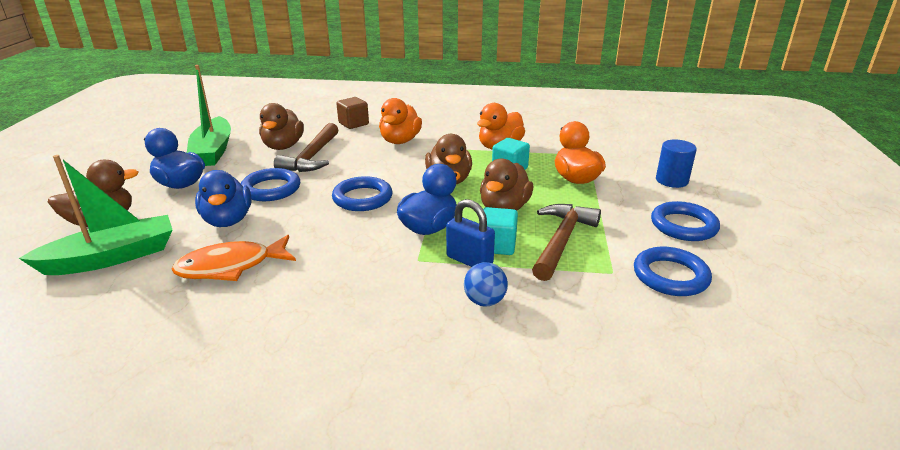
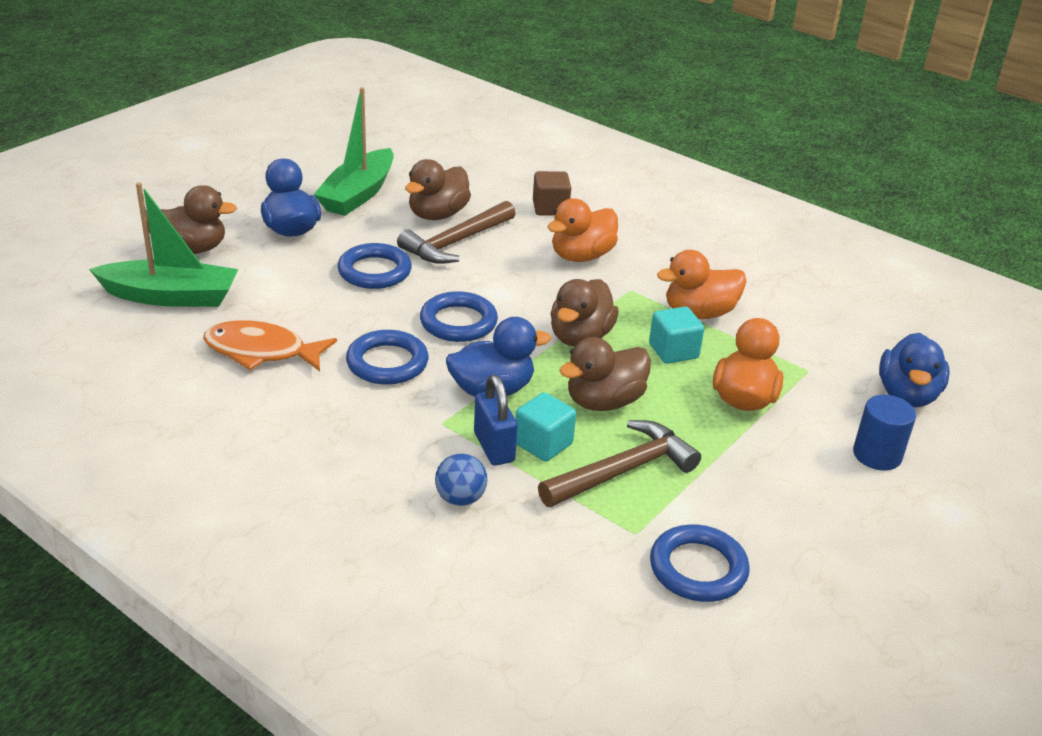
camera: 30 degrees right, 5 degrees up
(228, 220) = (301, 295): blue duck -> blue duck (907, 395)
(683, 226) = (803, 520): blue ring -> blue ring (387, 363)

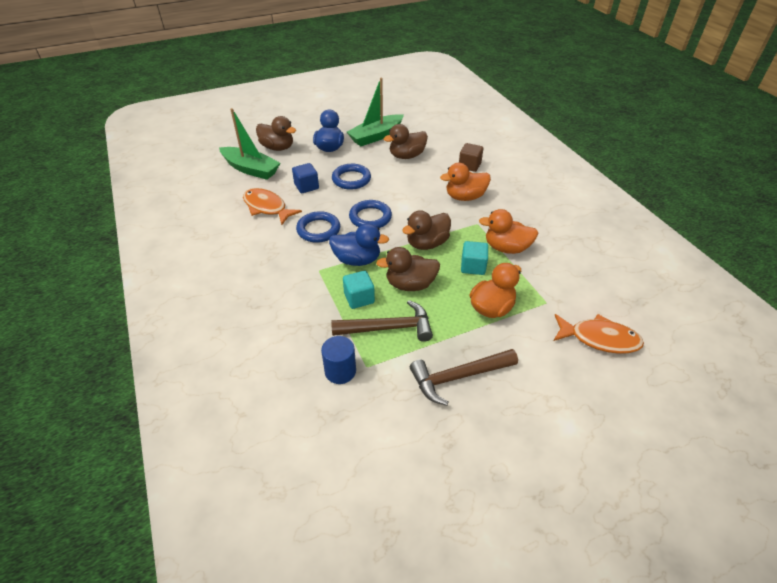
camera: 30 degrees right, 10 degrees up
(304, 301) = (306, 186): none -> blue cube
(456, 242) = (404, 173): brown hammer -> brown hammer (458, 377)
(460, 498) = (294, 314): blue ball -> none
(494, 447) = (333, 292): blue padlock -> none
(698, 569) = (383, 401): blue ring -> none
(877, 455) = (548, 371): blue cylinder -> blue cylinder (340, 371)
(907, 395) = (599, 339): blue duck -> orange fish

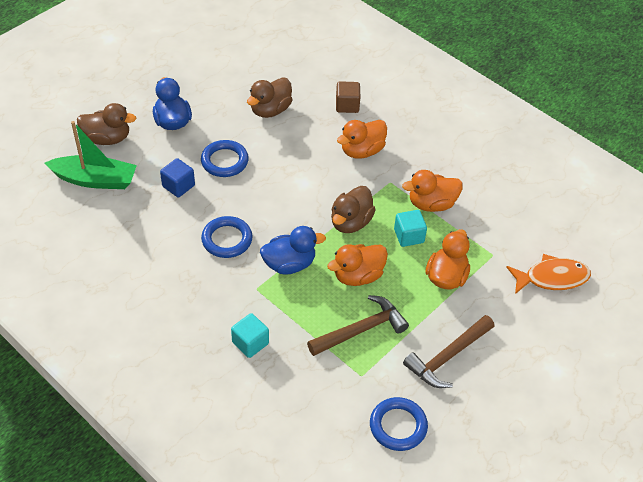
camera: 25 degrees left, 5 degrees up
(267, 207) = (150, 228): orange fish -> none
(340, 371) = (340, 388): blue cylinder -> none
(359, 298) = (316, 307): turquoise cube -> turquoise cube (250, 343)
(370, 217) = (274, 207): blue ring -> blue ring (398, 426)
(376, 136) = (218, 89): green boat -> none
(410, 284) = (358, 276): brown duck -> orange duck

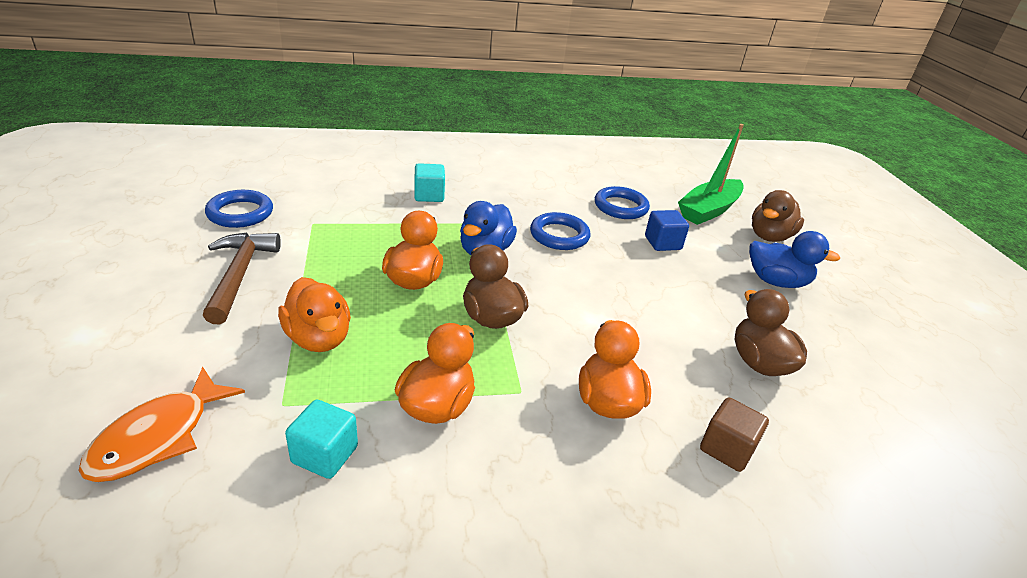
camera: 125 degrees right, 15 degrees down
(224, 161) = (679, 284): blue ring -> blue ring (620, 207)
(361, 330) = (353, 247): brown hammer -> none
(409, 236) = (414, 348): turquoise cube -> turquoise cube (325, 454)

